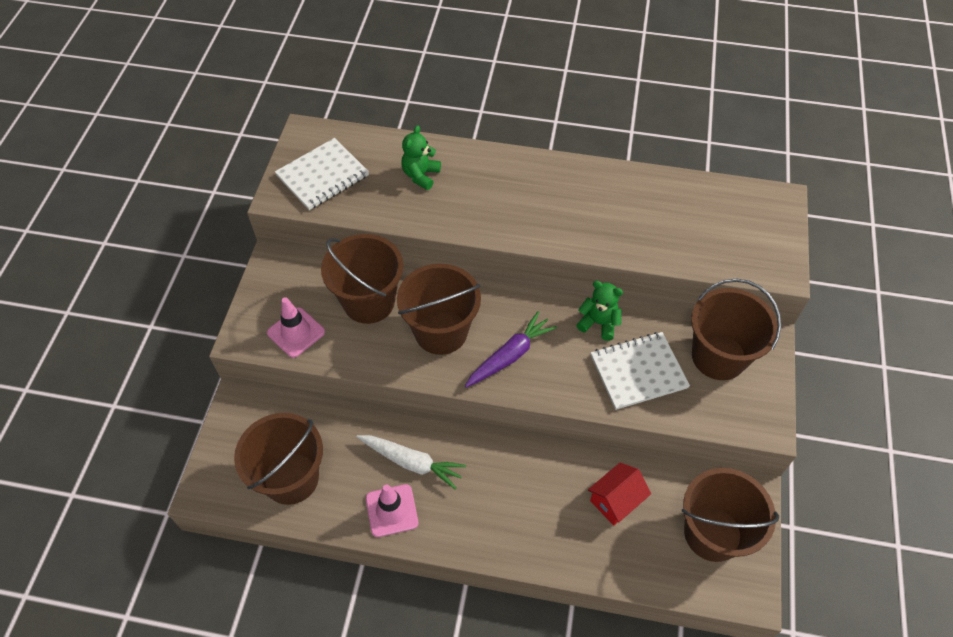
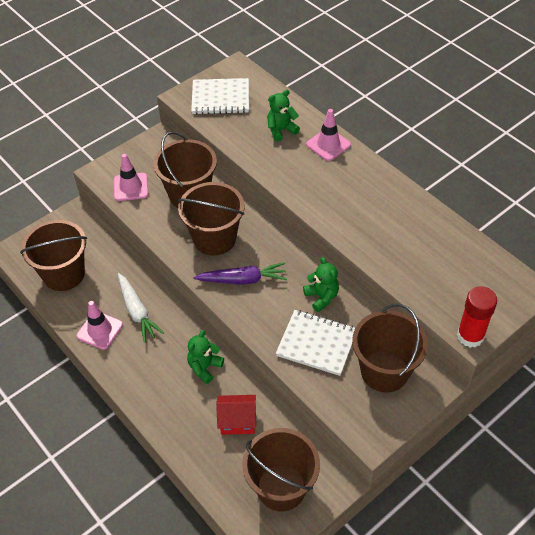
camera: 40 degrees right, 5 degrees down
(482, 164) = (328, 145): none -> pink traffic cone
(534, 471) = (204, 367): none -> green teddy bear
(781, 273) = (470, 336): none -> red glue stick

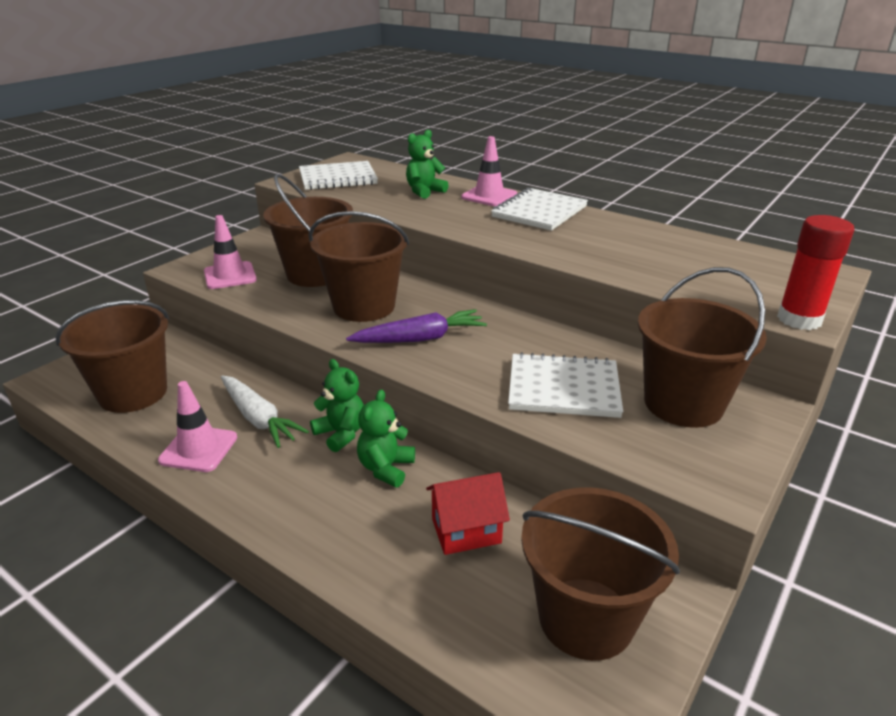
camera: 15 degrees left, 20 degrees down
(321, 297) = (543, 341): green teddy bear -> green teddy bear (341, 434)
(357, 175) = (539, 212): none -> white notebook

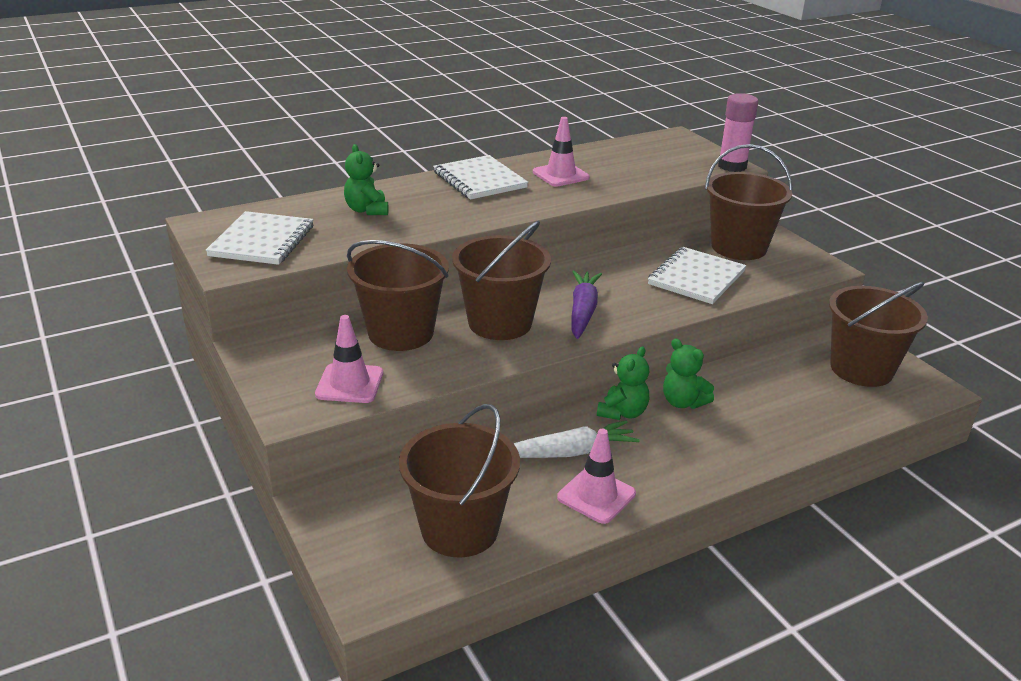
camera: 65 degrees left, 0 degrees up
(341, 434) = (622, 412): green teddy bear -> green teddy bear turned 135 degrees clockwise
(466, 531) = (770, 387): red house -> none
(489, 196) = (416, 188): pink traffic cone -> pink traffic cone (560, 175)
(799, 319) = (732, 166): red glue stick -> pink glue stick

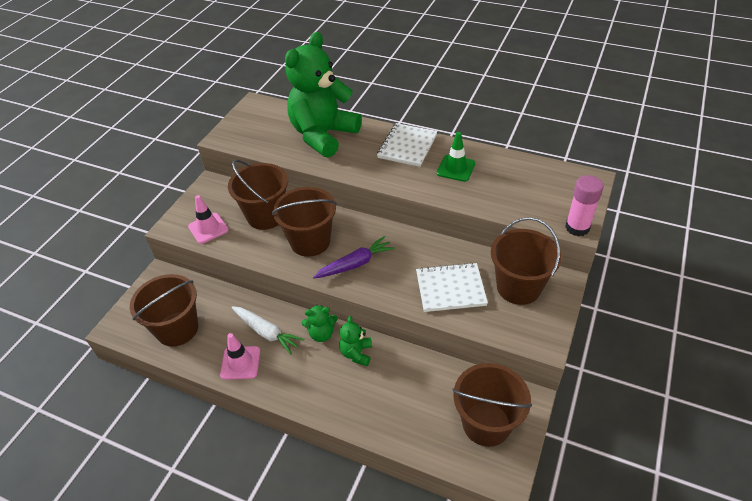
camera: 55 degrees right, 15 degrees up
(262, 241) = (255, 129): white notebook -> none
(367, 210) = (323, 135): green teddy bear -> green teddy bear, size x2.42
(560, 175) = (456, 168): pink traffic cone -> green traffic cone

